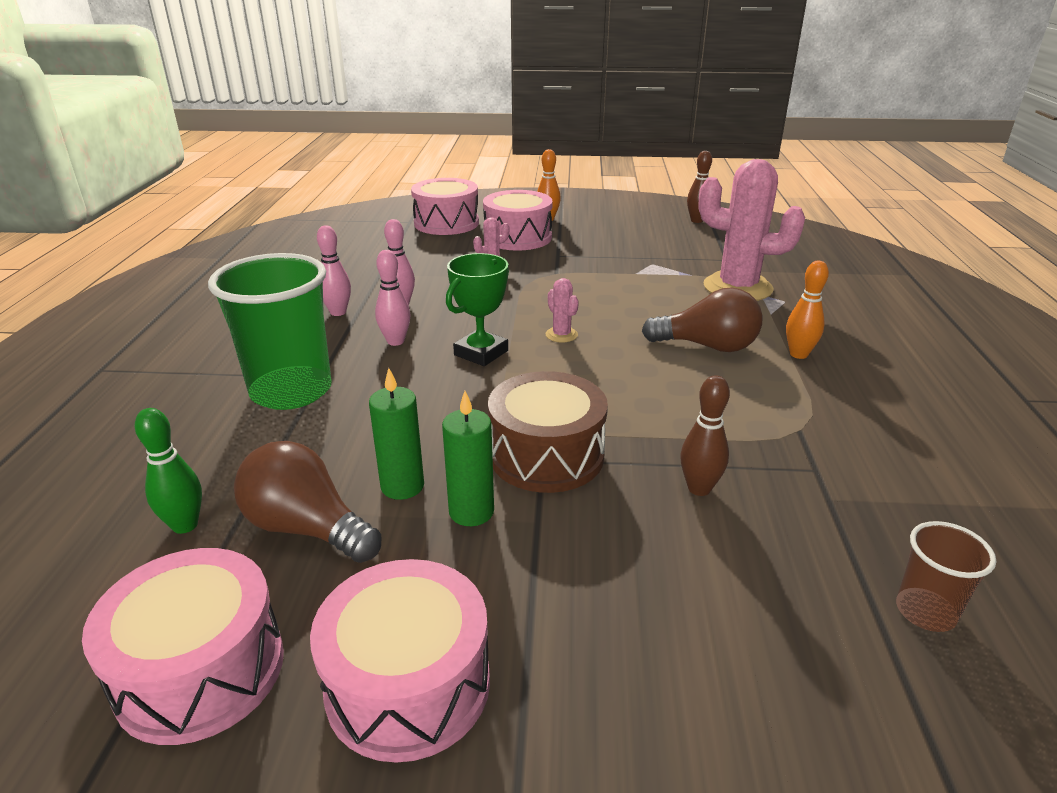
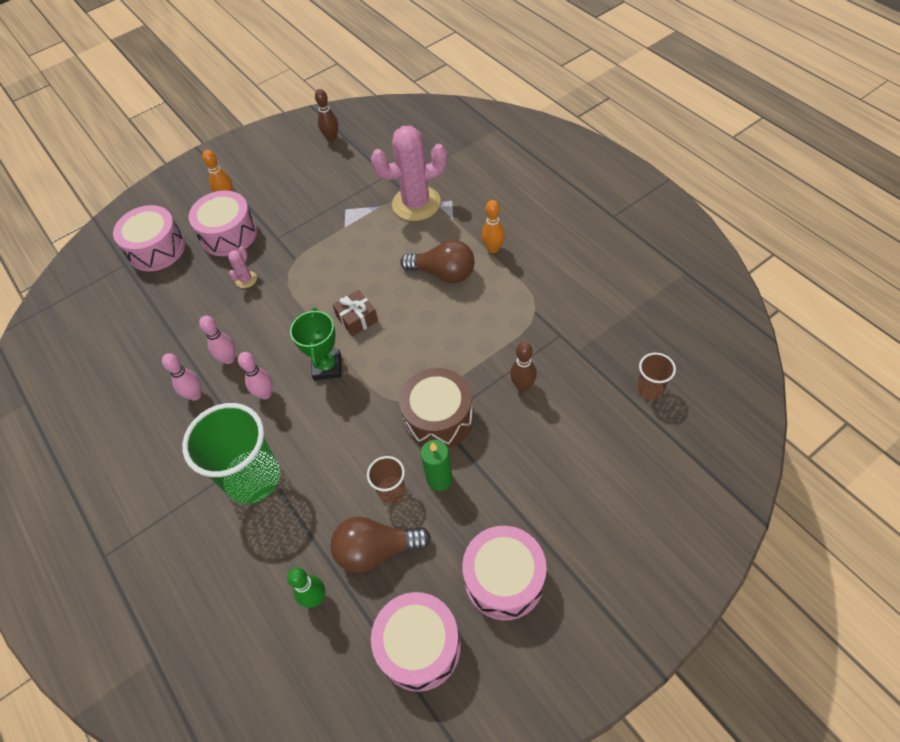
camera: 35 degrees left, 25 degrees up
(402, 486) = (392, 491): green candle -> brown cup
(561, 335) = (357, 318): pink cactus -> brown gift
(707, 346) = (443, 273): brown light bulb -> brown light bulb turned 45 degrees clockwise

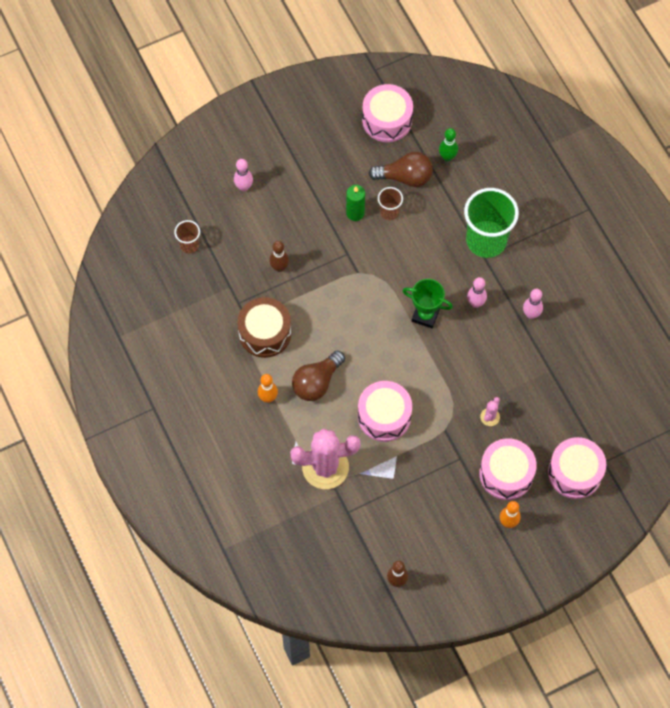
camera: 175 degrees left, 10 degrees up
(229, 359) = (504, 340): pink bowling pin -> pink bowling pin (244, 187)
(327, 367) = (425, 315): green trophy -> green trophy turned 75 degrees counterclockwise
(357, 318) = (396, 354): brown gift -> none
(438, 417) = (347, 256): brown drum -> brown drum (265, 333)
(443, 273) = (317, 382): brown light bulb -> brown light bulb turned 75 degrees counterclockwise
(504, 579) = (327, 145): pink drum -> pink drum (384, 416)

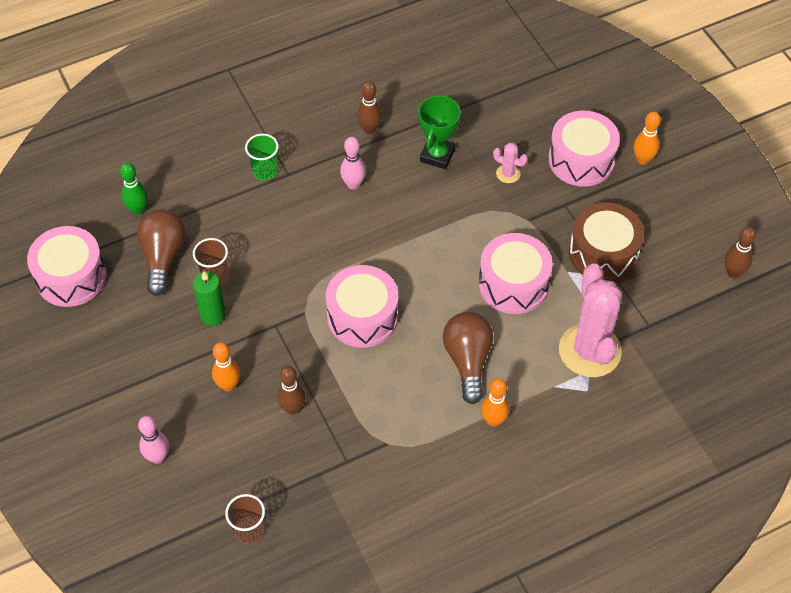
camera: 90 degrees left, 10 degrees down
(265, 333) = (395, 426): brown drum -> brown drum (603, 253)
(298, 226) = (228, 385): none -> orange bowling pin
(317, 382) = (468, 361): brown light bulb -> brown light bulb turned 135 degrees counterclockwise
(425, 315) = (370, 237): green trophy -> green trophy (437, 155)
(486, 240) = (265, 171): green cup -> green cup, size x0.48
(531, 314) = (369, 129): pink bowling pin -> brown bowling pin
(575, 473) = (574, 95): pink drum -> pink drum (362, 316)

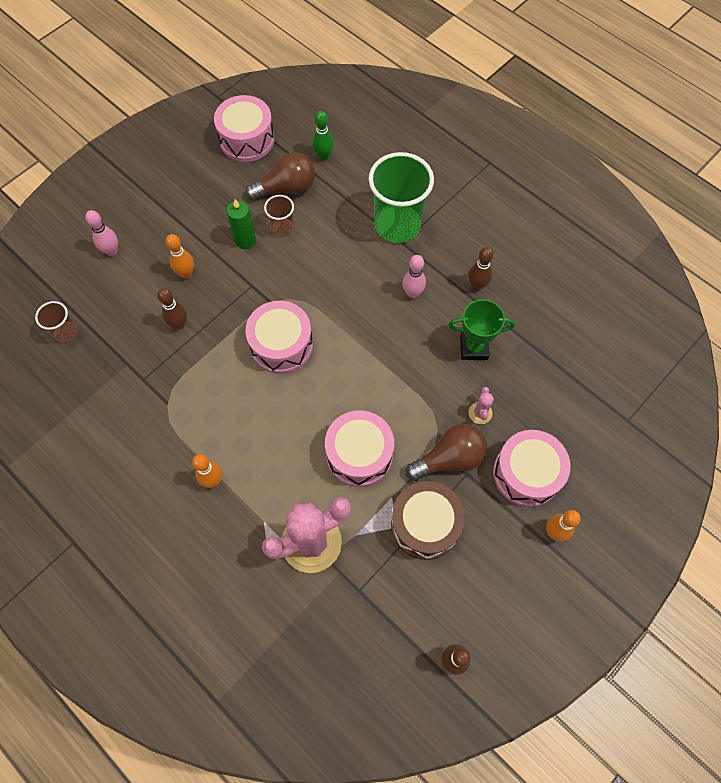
camera: 70 degrees right, 10 degrees up
(265, 171) = (397, 225): green cup -> green cup, size x2.08
(468, 361) = (265, 441): brown light bulb -> brown light bulb (449, 459)

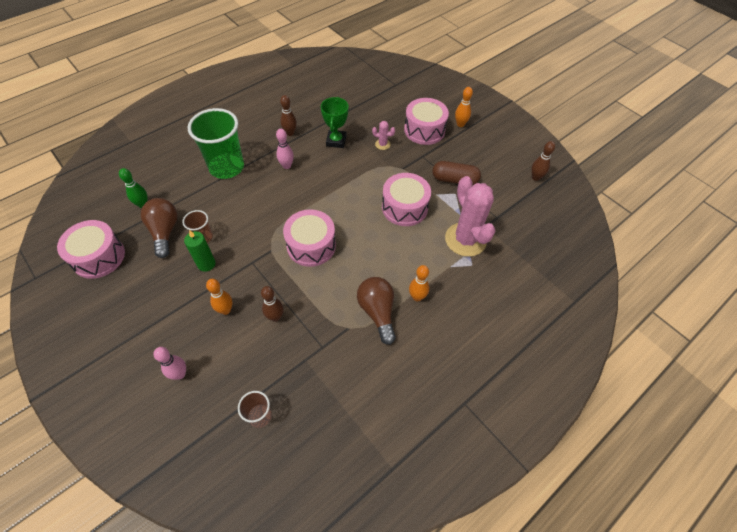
camera: 85 degrees left, 10 degrees down
(425, 524) = (454, 180): brown drum -> brown capsule
(449, 459) = (412, 163): brown light bulb -> brown light bulb (377, 312)

